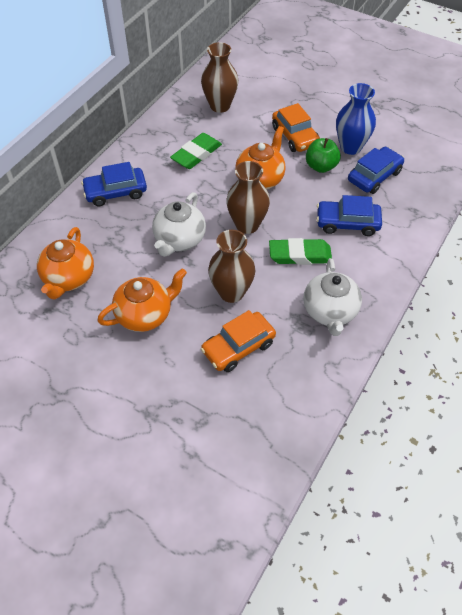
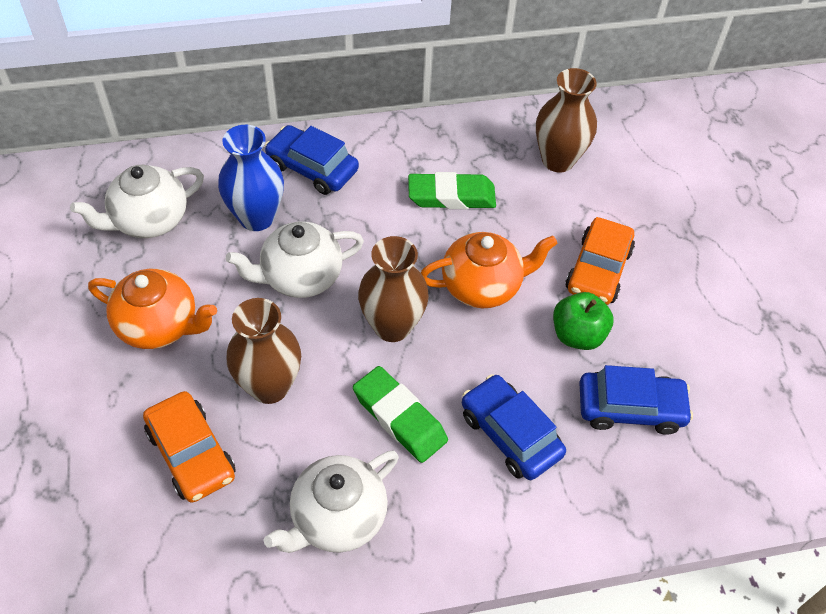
camera: 45 degrees right, 0 degrees up
(69, 278) = (149, 221): orange teapot -> white teapot
(238, 347) = (191, 453): orange car -> orange car turned 135 degrees counterclockwise
(350, 147) = (652, 344): blue vase -> blue vase (256, 217)

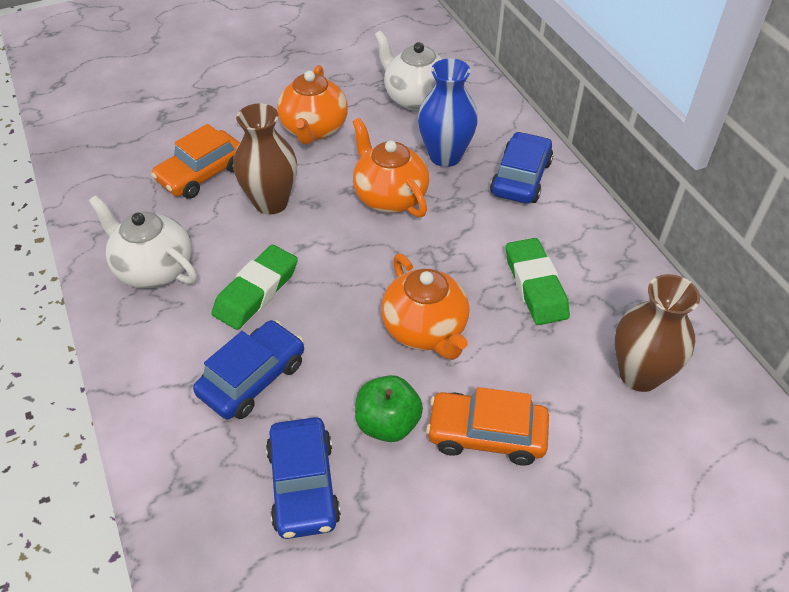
camera: 80 degrees right, 5 degrees down
(300, 277) = (389, 197): white teapot -> orange teapot
(392, 326) = (354, 268): brown vase -> none

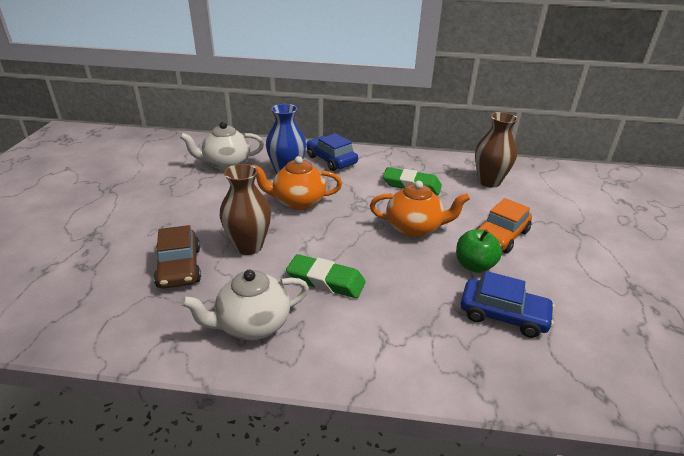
camera: 60 degrees left, 15 degrees down
(202, 174) = (179, 267): orange car -> brown car
(252, 378) = (402, 308): blue car -> none
(256, 291) = (326, 280): green eraser -> green eraser turned 45 degrees counterclockwise
(314, 129) = (202, 206): orange teapot -> none

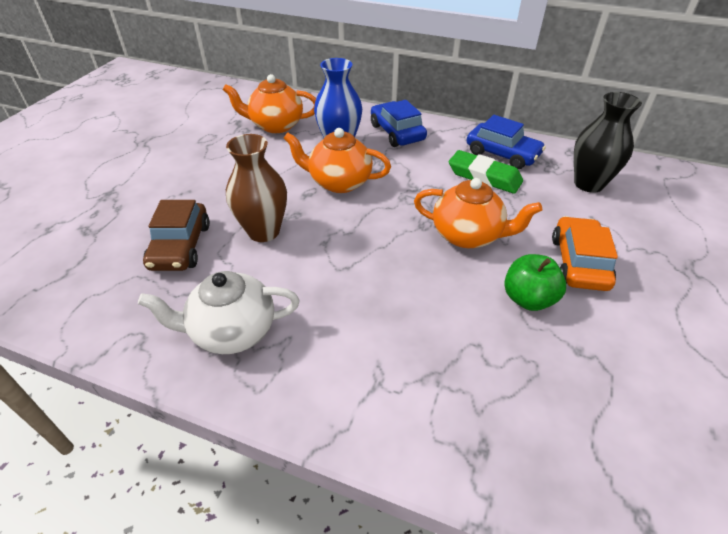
camera: 15 degrees right, 10 degrees up
(226, 164) = (275, 125): white teapot -> orange teapot
(326, 280) = (335, 289): green eraser -> none
(489, 182) = (588, 184): brown vase -> black vase
(501, 236) = (579, 262): orange car -> orange car turned 135 degrees clockwise
(503, 315) = (543, 375): blue car -> blue car (502, 154)

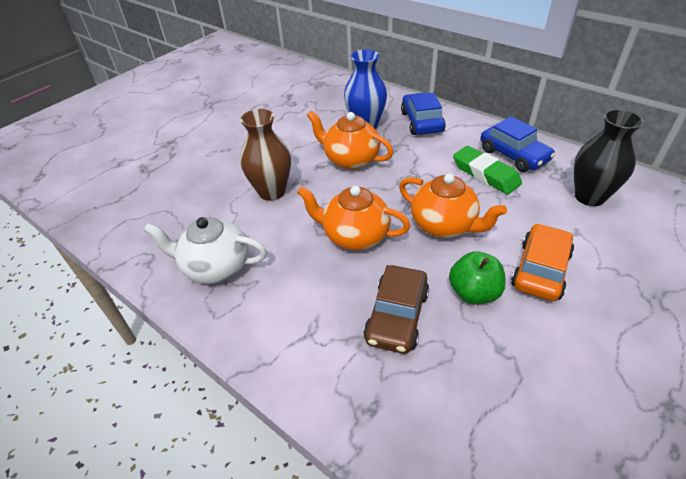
camera: 20 degrees right, 0 degrees up
(180, 246) = (205, 193): brown car -> brown car (397, 316)
(275, 125) = (318, 102): orange teapot -> orange teapot (354, 236)

